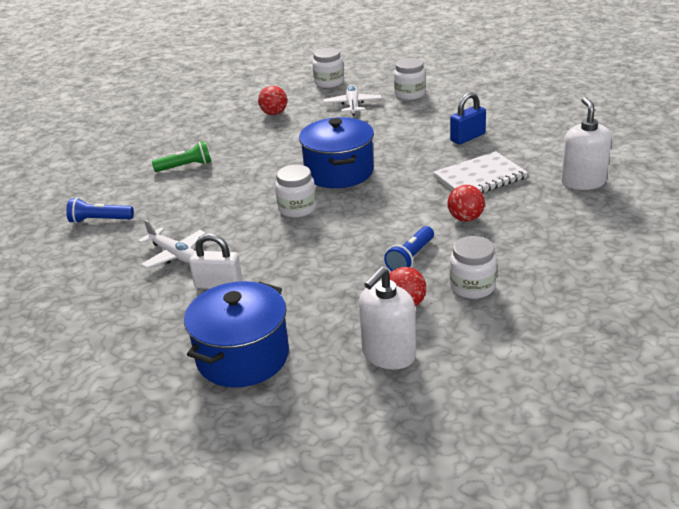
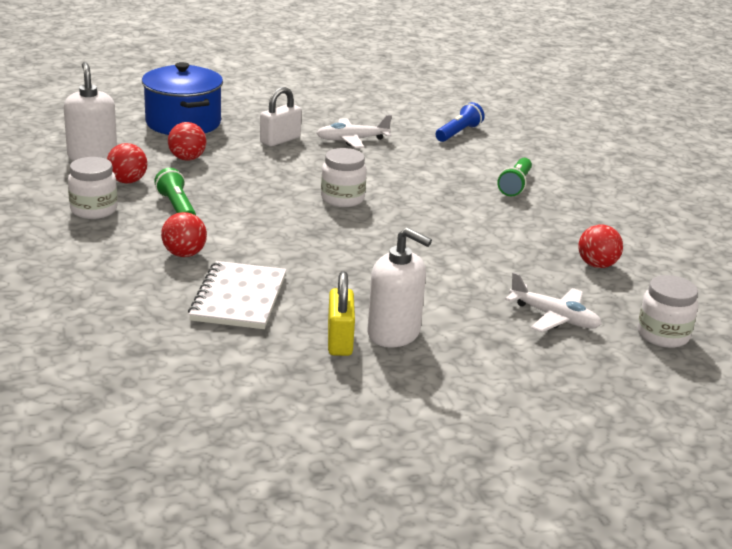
camera: 120 degrees right, 5 degrees down
(321, 305) = (187, 158): none -> red ball
(339, 172) = (382, 240): blue pot -> none
(410, 94) = (535, 370): white jar -> none
(411, 258) = (177, 207): blue flashlight -> green flashlight
(467, 137) = (339, 341): blue padlock -> yellow padlock
(583, 182) = (120, 346): white soap dispenser -> white soap dispenser (394, 333)

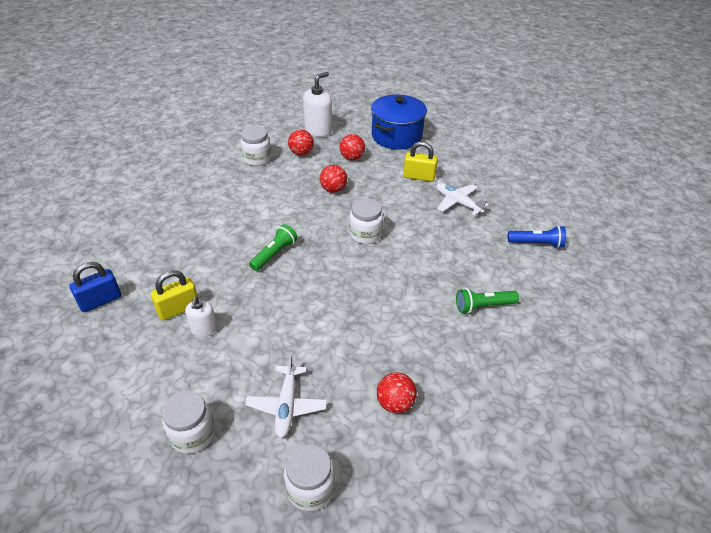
camera: 60 degrees right, 15 degrees up
(177, 207) = (287, 181): green flashlight -> green flashlight (274, 254)
(184, 254) = (235, 208): red ball -> red ball (333, 189)
(238, 298) = (200, 249): white notebook -> none
(259, 392) = (100, 301): none -> blue padlock
(280, 140) = (419, 177): white padlock -> yellow padlock
(394, 333) = (204, 329): white soap dispenser -> white soap dispenser, size x0.59
(548, 380) = (192, 434): none -> white jar

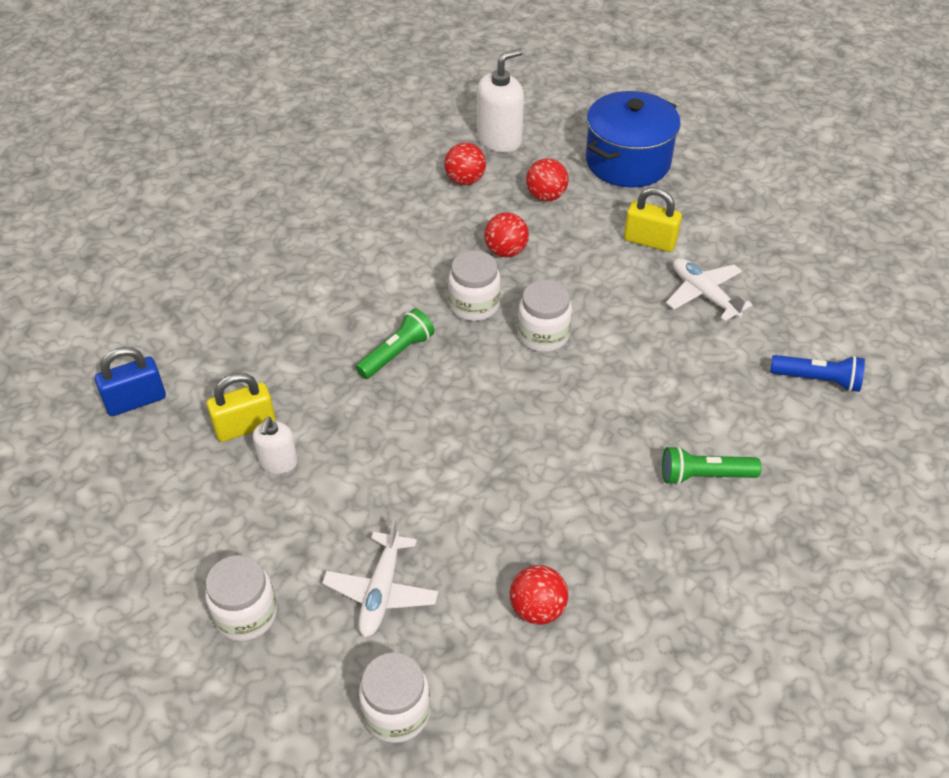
camera: 10 degrees right, 5 degrees up
(257, 159) = (393, 184): white jar -> white jar (474, 305)

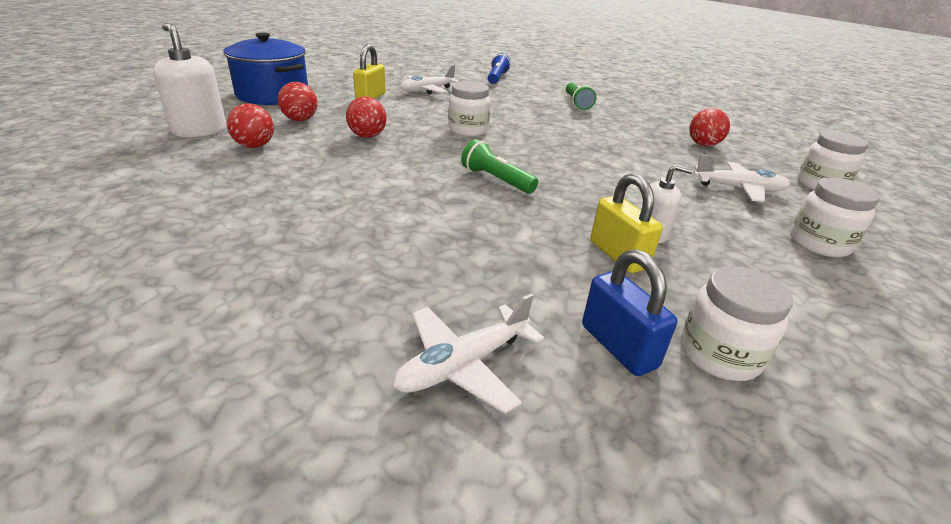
camera: 95 degrees left, 15 degrees down
(138, 323) = (463, 365): none -> white plane
(474, 305) = (434, 149): white jar -> white jar (719, 354)

